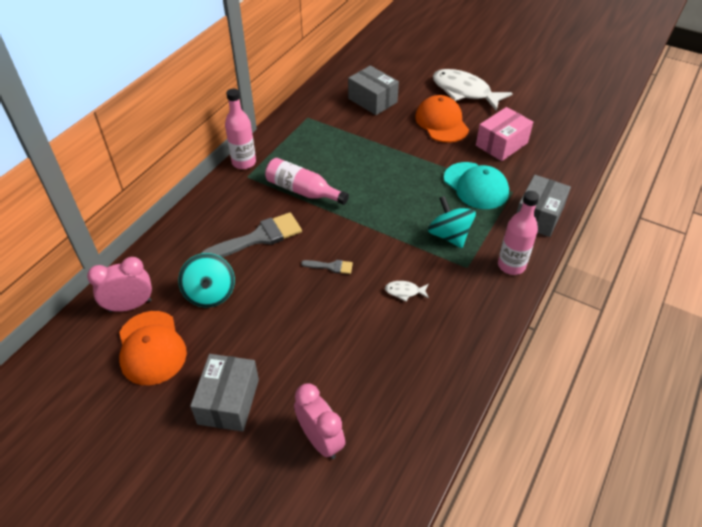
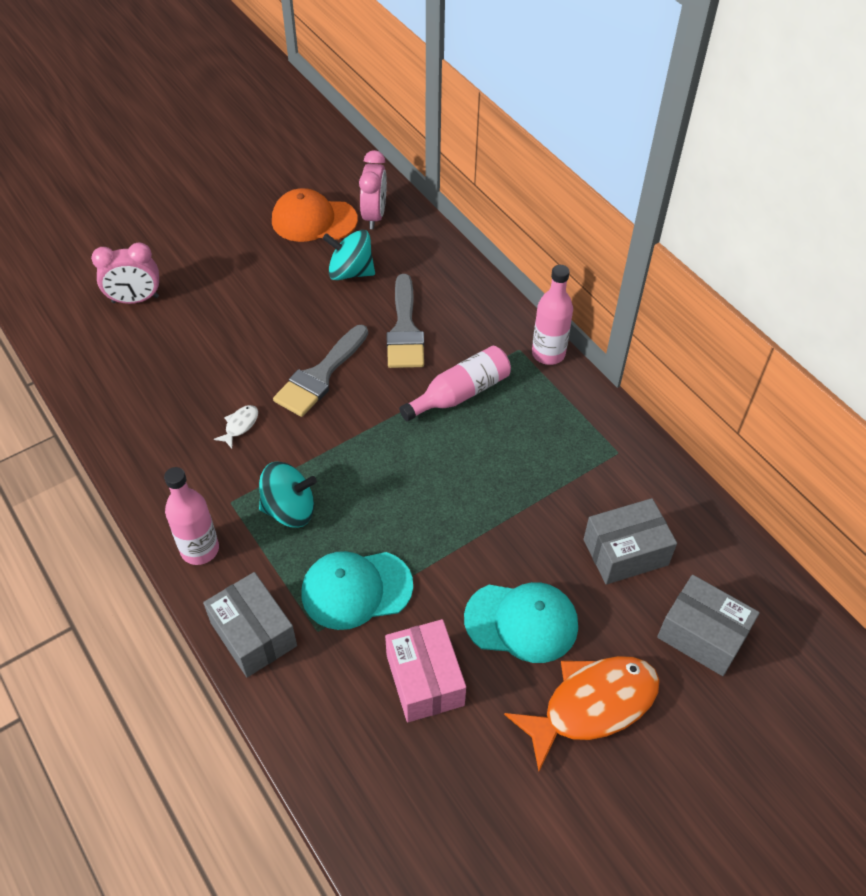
camera: 115 degrees right, 5 degrees up
(228, 401) = (219, 254): grey box -> grey box (702, 635)
(331, 266) = (320, 376): grey brush -> grey brush, size x2.06
(441, 122) = (521, 622): orange cap -> turquoise cap
(464, 92) = (592, 706): white fish -> orange fish

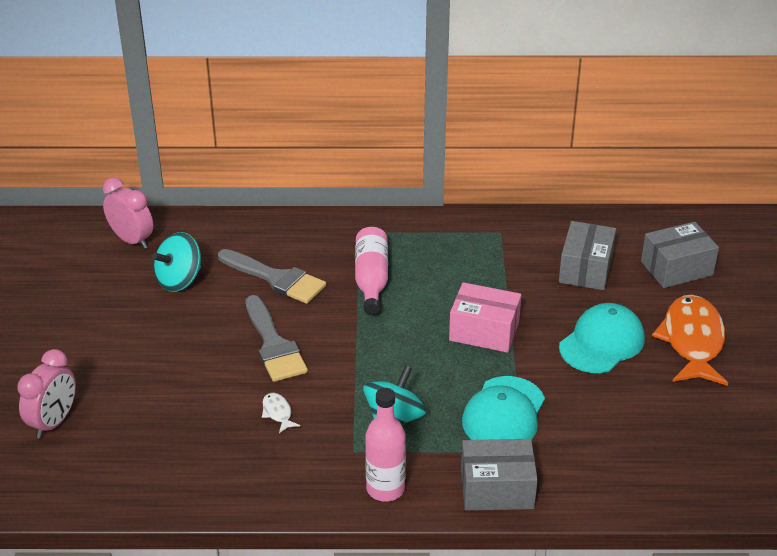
camera: 55 degrees left, 15 degrees down
(314, 220) = (93, 275): orange cap -> none
(425, 680) = (611, 412): pink box -> pink box (484, 331)
(548, 353) = (379, 220): pink bottle -> none

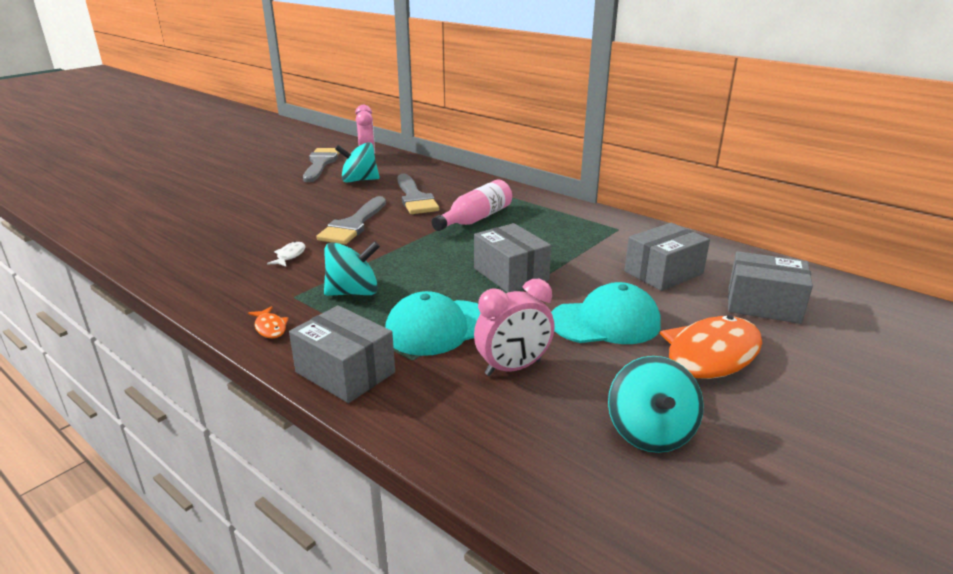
camera: 40 degrees right, 10 degrees down
(54, 422) = (176, 209): pink clock -> pink clock (513, 368)
(91, 274) = (320, 163): none -> grey brush
(385, 489) = (270, 327): pink bottle -> orange fish
(484, 331) = (510, 274): pink box -> grey box
(717, 416) = (650, 432): none -> turquoise spinning top

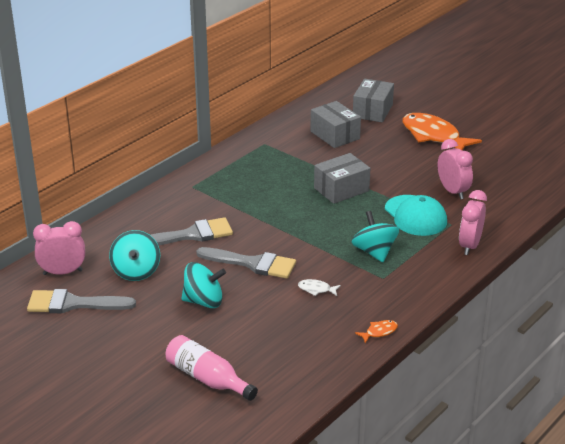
camera: 90 degrees left, 5 degrees up
(270, 327) = (427, 281): orange fish -> orange fish (379, 332)
(345, 372) = (469, 246): grey box -> pink clock
(475, 219) = (243, 203): pink bottle -> pink bottle (207, 378)
(605, 322) = (400, 160): turquoise cap -> none
(650, 432) = (495, 158): turquoise spinning top -> turquoise spinning top (204, 301)

